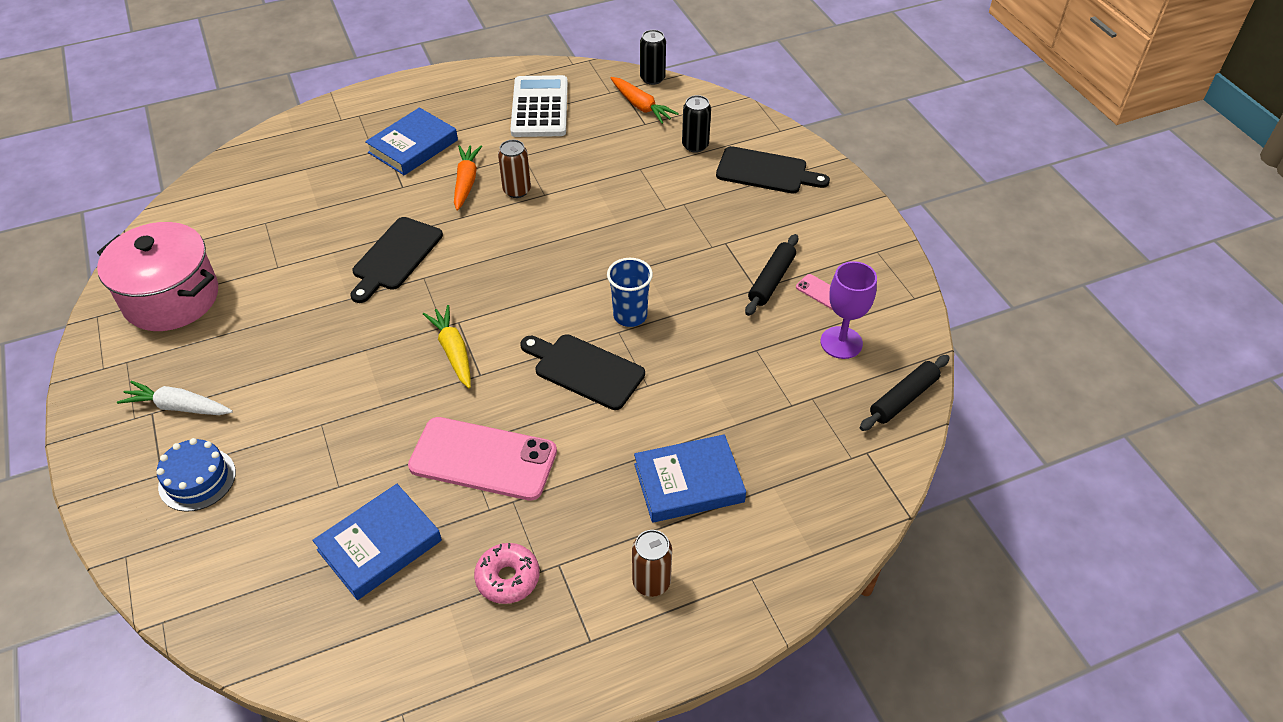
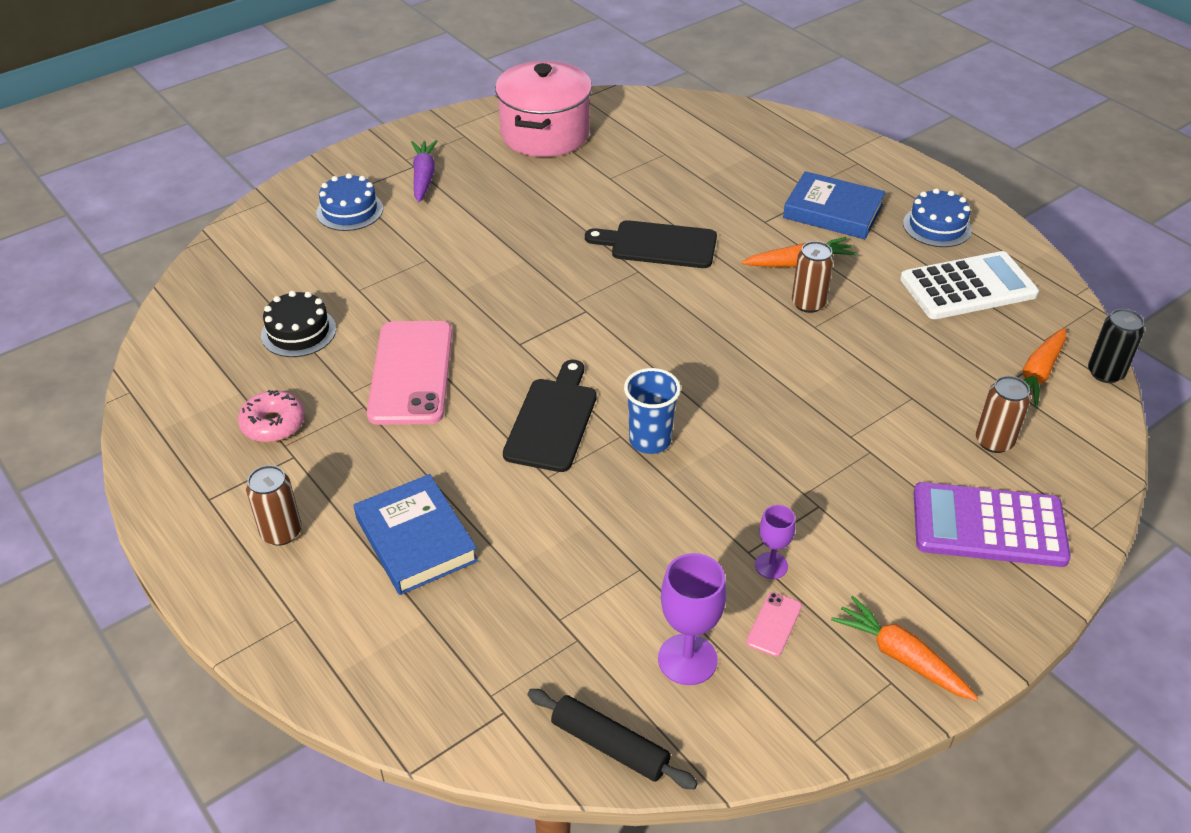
camera: 75 degrees right, 5 degrees down
(178, 407) = (423, 177): white carrot -> purple carrot
(379, 545) = (298, 332): blue book -> black cake
(453, 351) = (544, 317): yellow carrot -> none
(464, 100) = (937, 226): none -> blue cake
(695, 145) = (994, 441): black can -> brown can
(766, 171) = (988, 526): black cutting board -> purple calculator
(771, 280) = (771, 565): black rolling pin -> purple goblet
(859, 241) = (901, 657): none -> orange carrot

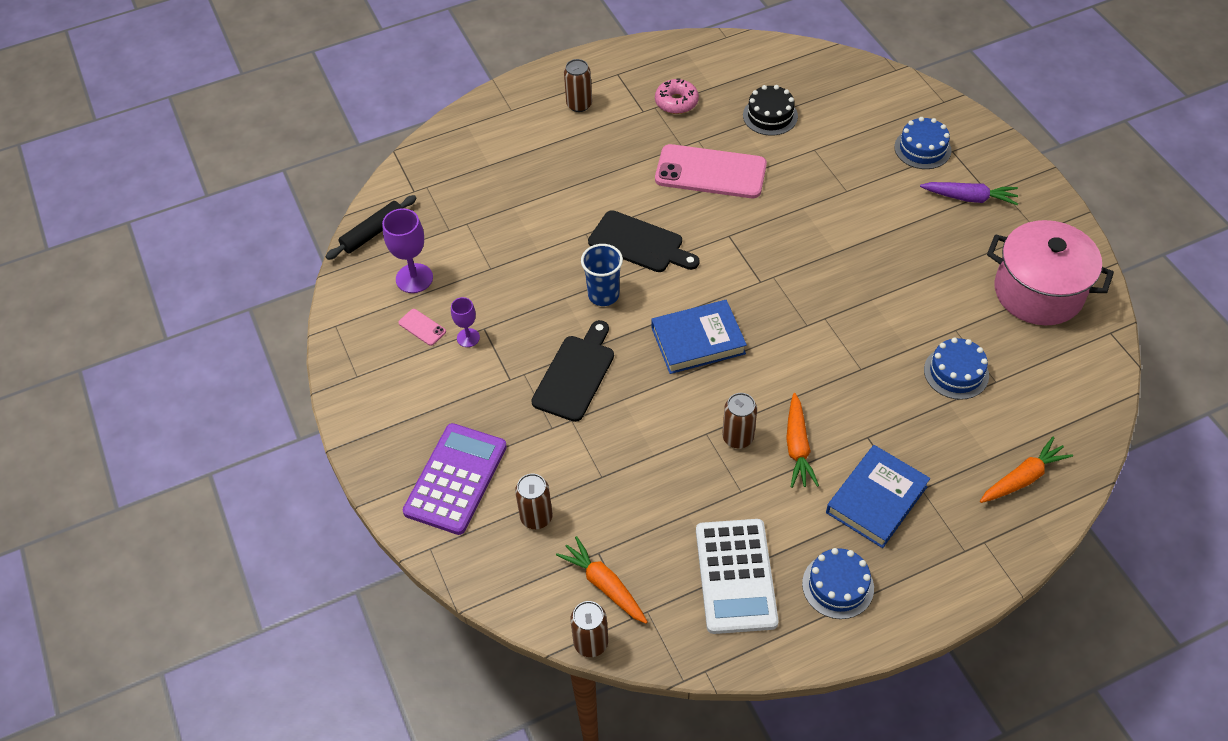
camera: 105 degrees right, 10 degrees up
(416, 539) = (552, 164): blue book -> blue book (698, 341)
(658, 245) = (842, 346): black cutting board -> black cutting board (575, 374)
(663, 175) = (956, 372): none -> blue cake
(901, 657) = (372, 387): orange carrot -> orange carrot (1022, 478)
(1105, 373) = (591, 643): black can -> brown can

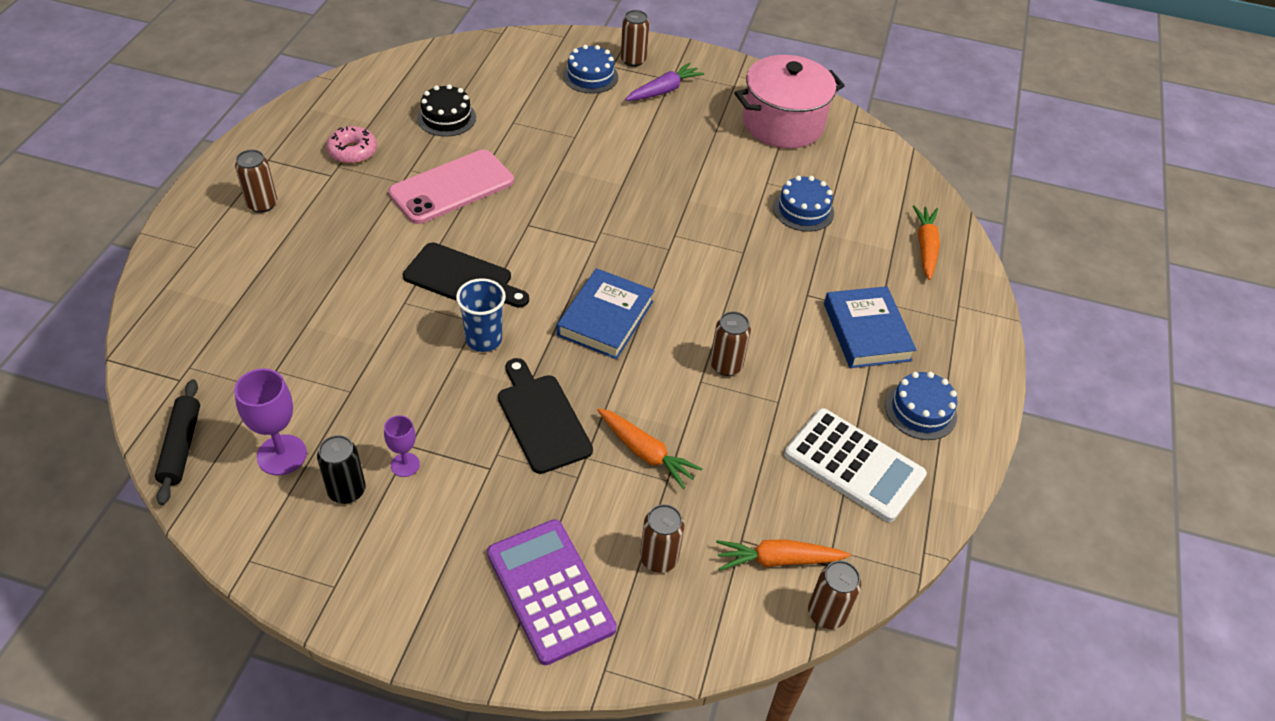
camera: 55 degrees left, 5 degrees down
(422, 327) = (347, 491): pink phone -> black can
(640, 243) = (462, 278): black cutting board -> black cutting board turned 45 degrees clockwise
(797, 447) = (773, 338): orange carrot -> orange carrot (645, 453)
(977, 156) = (633, 60): none -> brown can

